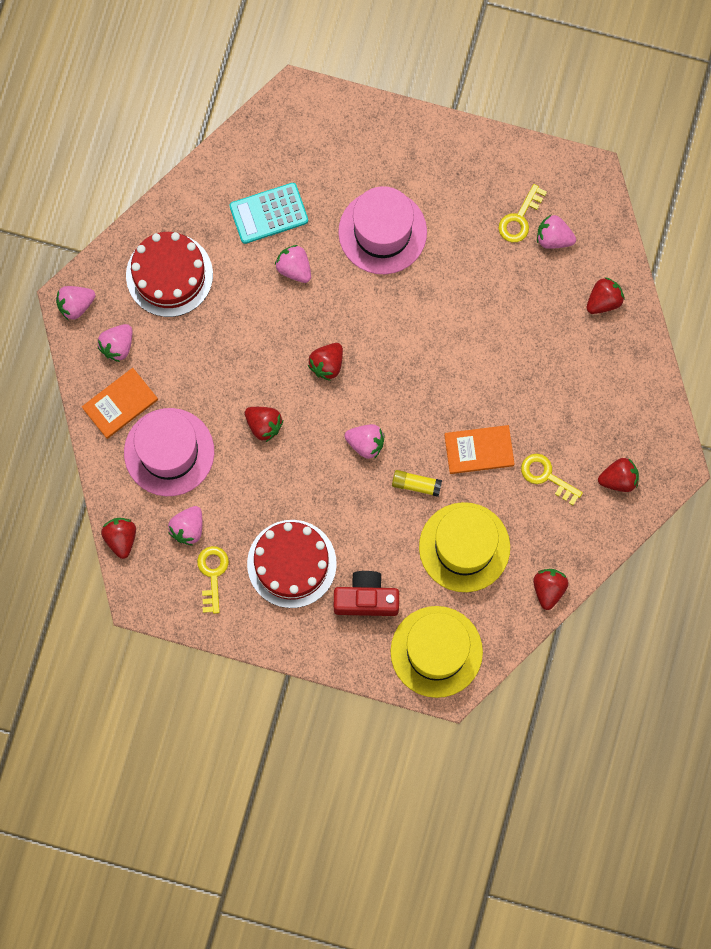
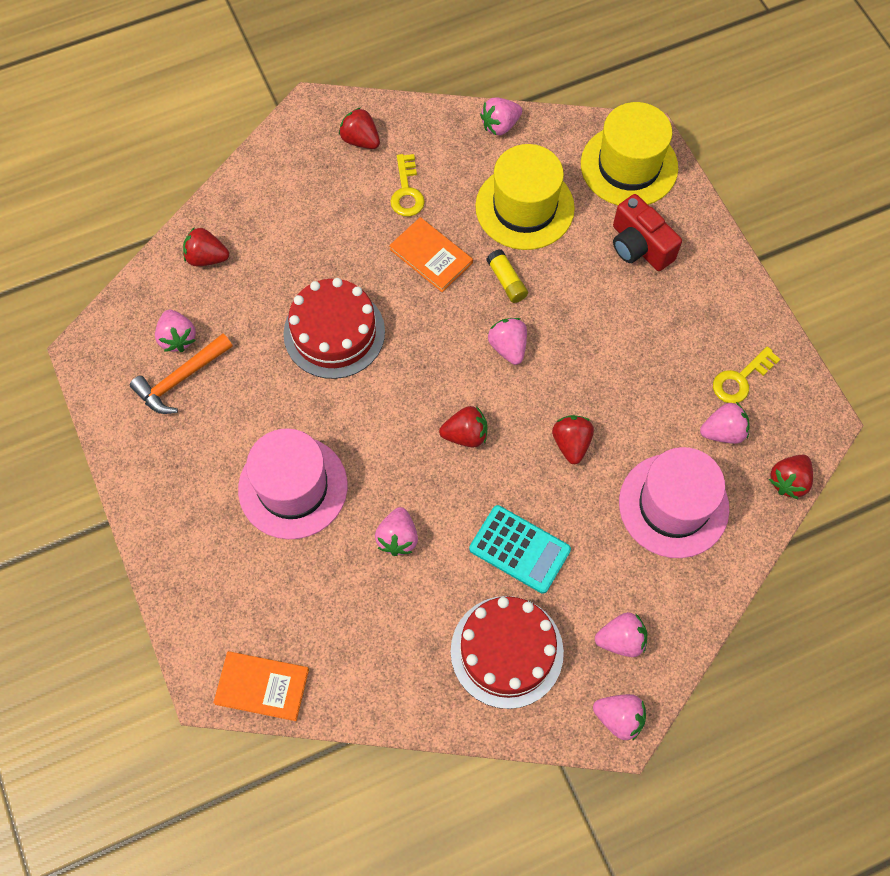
camera: 130 degrees left, 10 degrees down
(120, 404) = (672, 588): orange book -> orange book (262, 686)
(269, 213) = (362, 607): turquoise calculator -> turquoise calculator (519, 549)
(291, 563) = (668, 324): red cake -> red cake (334, 332)
(520, 218) = (180, 379): yellow key -> orange hammer
(548, 589) = (500, 125): red strawberry -> pink strawberry

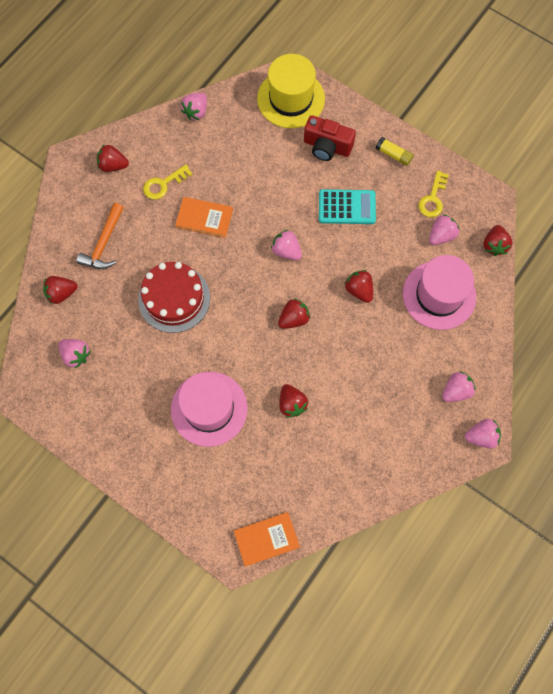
camera: 30 degrees left, 5 degrees up
(180, 379) = (95, 380): orange hammer -> orange hammer (104, 243)
(397, 538) = (292, 404): pink strawberry -> red strawberry
(406, 191) = (163, 184): yellow key -> yellow key turned 90 degrees clockwise
(506, 281) = (260, 210): yellow glue stick -> yellow glue stick (393, 155)
(507, 651) = (396, 435): red cake -> none
(519, 549) = (367, 370): turquoise calculator -> turquoise calculator (347, 207)
(524, 207) = (243, 157): yellow hat -> none

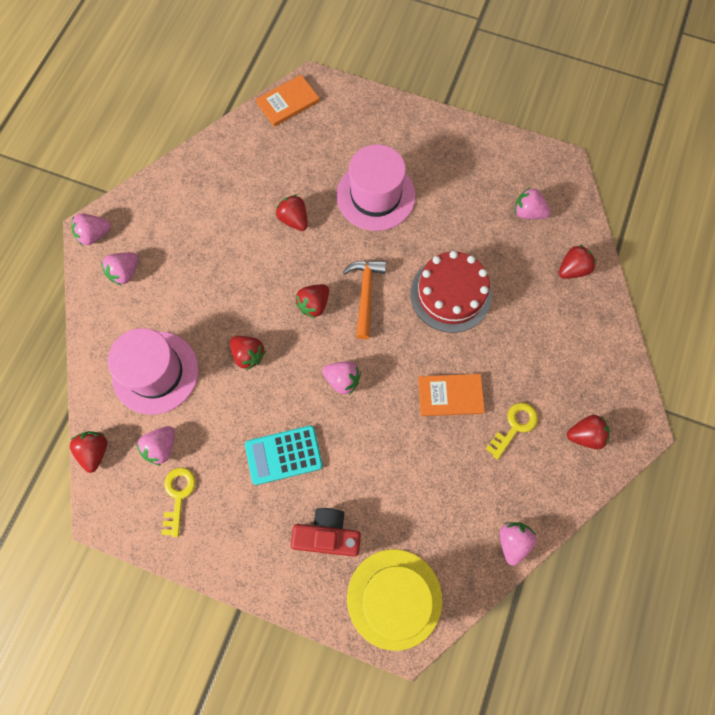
camera: 165 degrees right, 0 degrees up
(104, 243) = (552, 335): orange hammer -> orange hammer (365, 294)
(393, 155) = (238, 547): yellow glue stick -> none

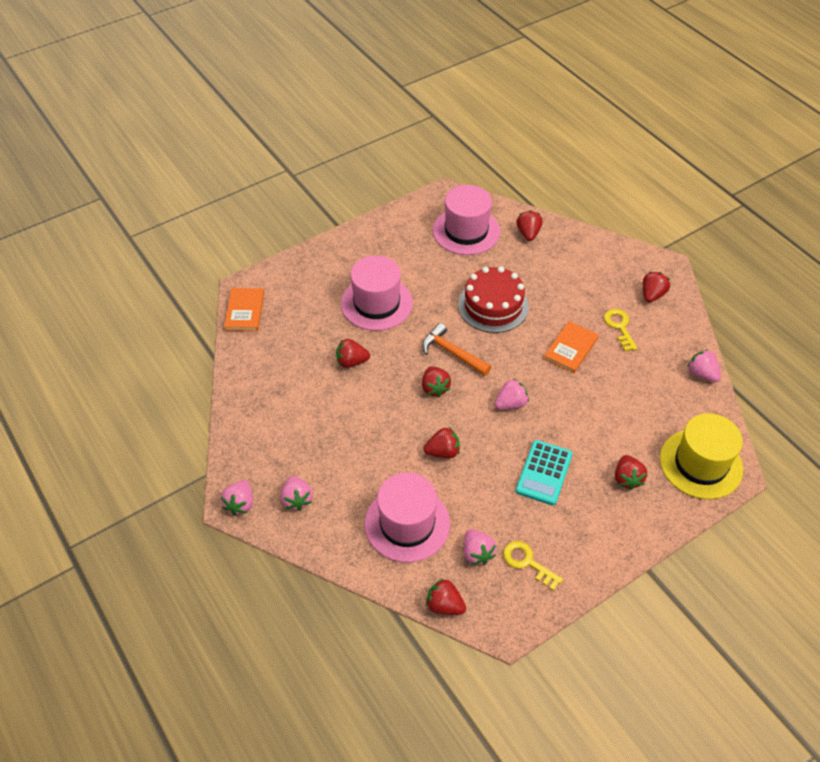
camera: 55 degrees left, 20 degrees down
(327, 535) = (627, 479): red camera -> red strawberry
(528, 212) = (466, 231): pink strawberry -> pink hat

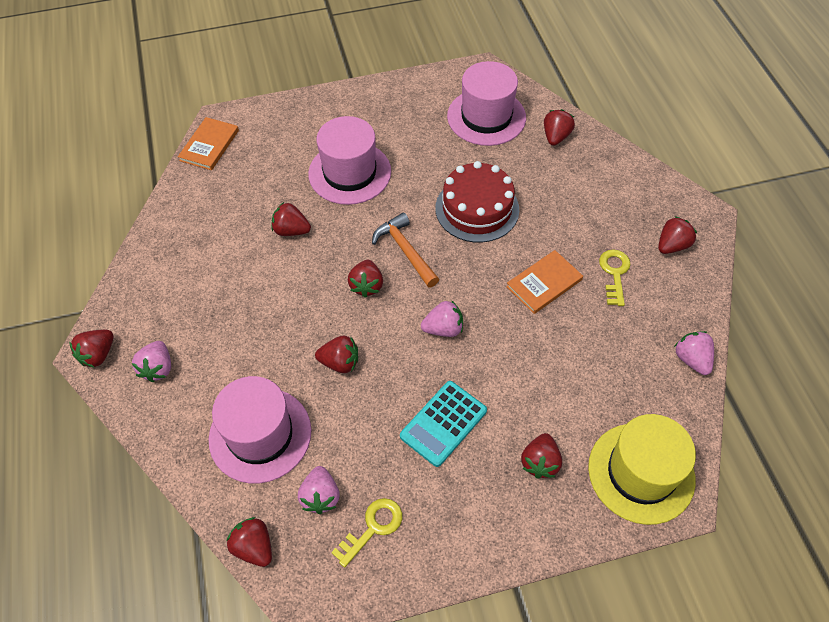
camera: 20 degrees right, 5 degrees up
(240, 504) = (98, 355): pink strawberry -> red strawberry
(527, 562) = (373, 528): yellow key -> yellow key turned 75 degrees clockwise

